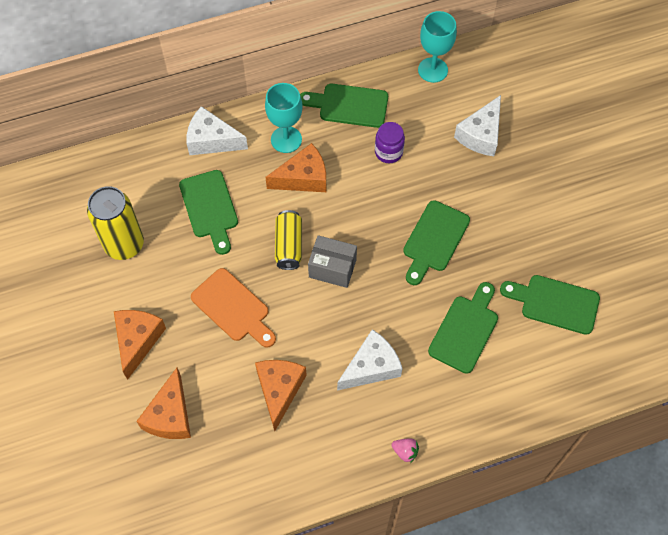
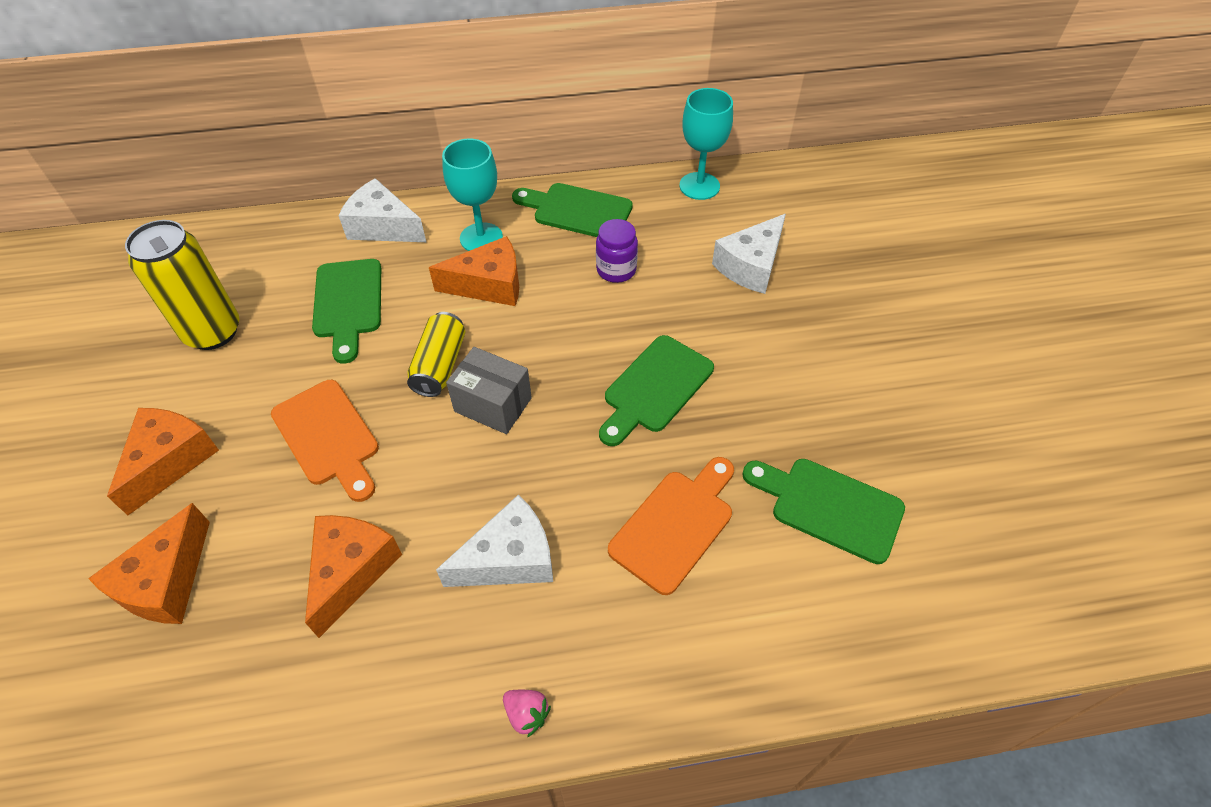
camera: 10 degrees right, 10 degrees down
(465, 330) = (675, 525): green cutting board -> orange cutting board

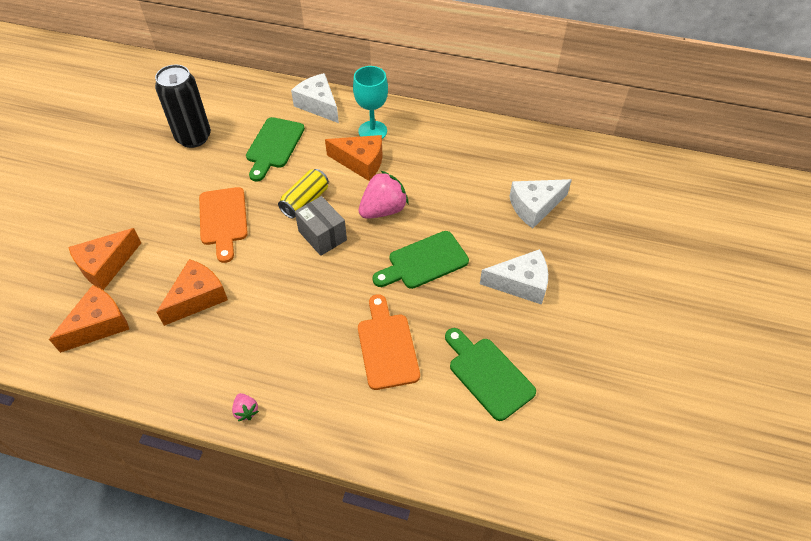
camera: 25 degrees right, 0 degrees up
(170, 461) = (138, 202): orange cheese -> orange cheese (99, 325)
(213, 332) = (193, 137): yellow can -> black can
(509, 558) = (283, 326): white cheese -> white cheese (521, 283)
(558, 338) = (383, 210): none -> pink strawberry
(577, 211) = (442, 133): green cutting board -> none
(616, 270) = (444, 179): purple jar -> none
(675, 525) = (387, 346): orange cutting board -> orange cutting board turned 75 degrees counterclockwise
(699, 186) = (533, 142): turquoise goblet -> none

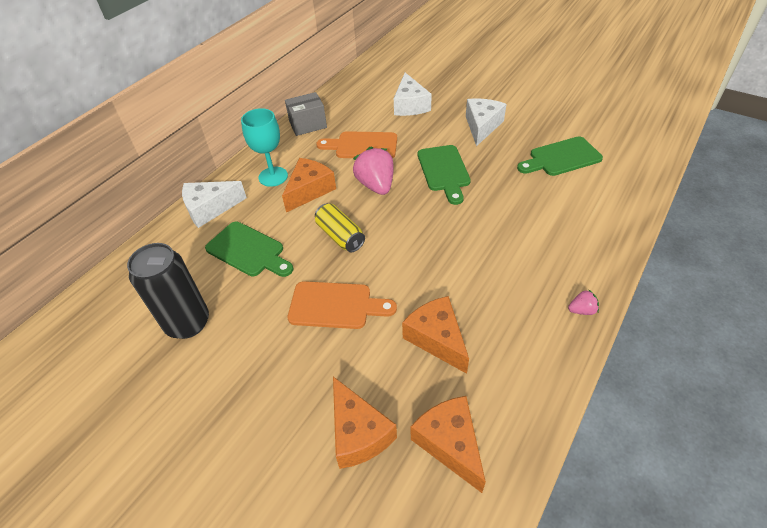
camera: 70 degrees left, 5 degrees down
(322, 235) = (390, 229): grey box -> grey box (308, 125)
(387, 346) = (526, 206): orange cutting board -> orange cutting board (362, 146)

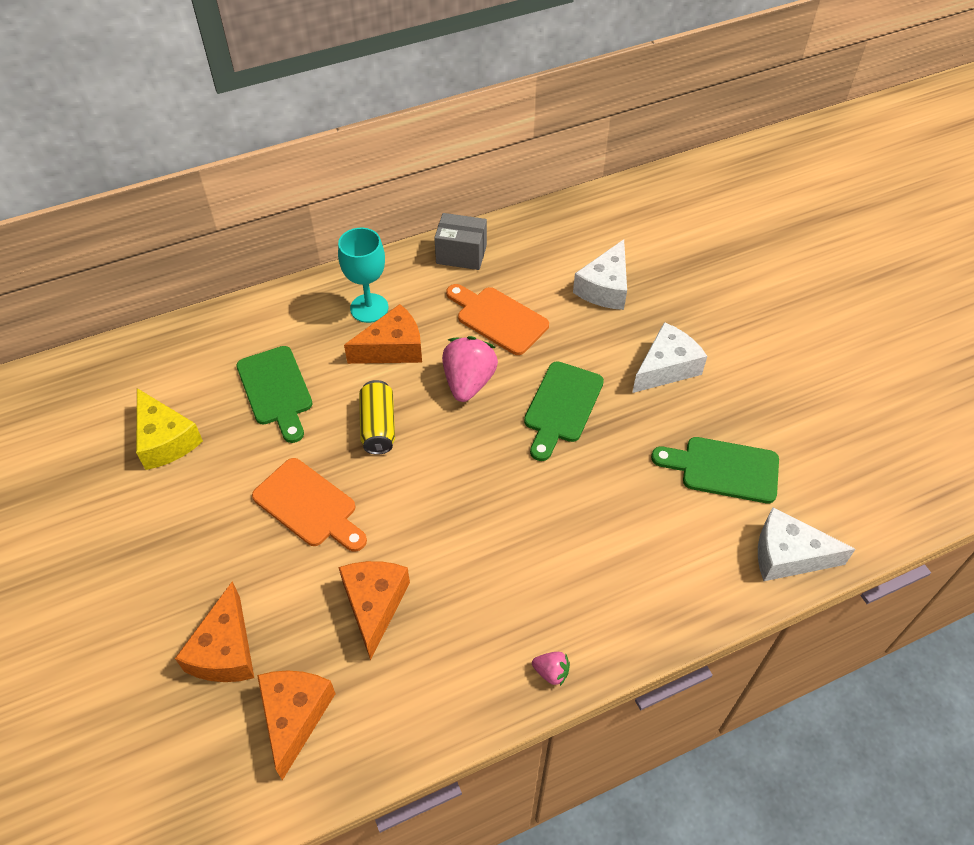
camera: 30 degrees right, 5 degrees up
(188, 323) = (165, 440): black can -> yellow cheese
(210, 208) = (277, 315): white cheese -> white cheese (788, 555)

